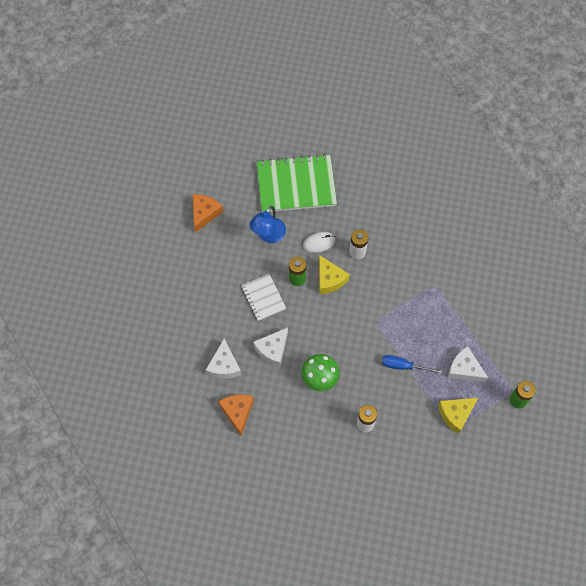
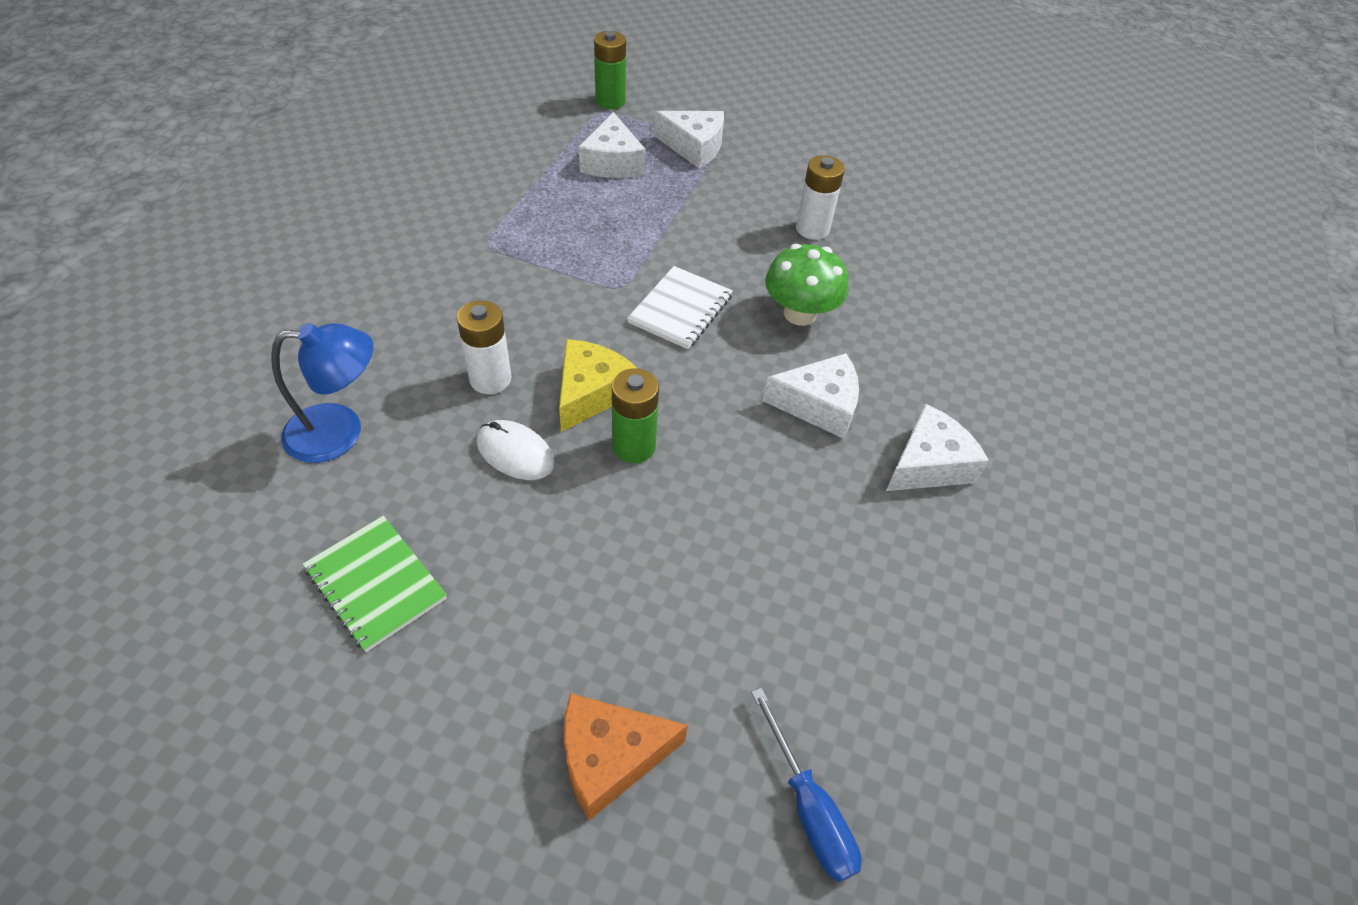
camera: 130 degrees left, 15 degrees down
(237, 412) = (981, 393): orange cheese -> none
(263, 298) = (728, 481): white notebook -> white notebook (680, 309)
(268, 235) = (567, 561): blue lamp -> blue lamp (340, 432)
(296, 185) = (376, 583): green notebook -> green notebook, size x0.53
(403, 366) = (673, 225): blue screwdriver -> blue screwdriver (809, 808)
(456, 414) = (694, 147): yellow cheese -> white cheese

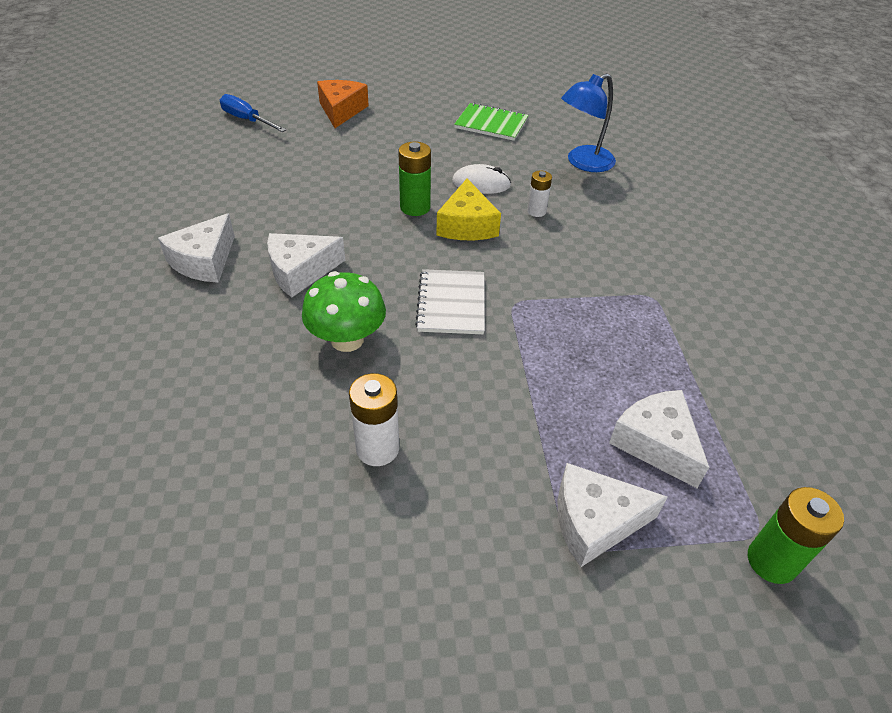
camera: 155 degrees right, 5 degrees down
(490, 379) = (536, 211): white battery -> white battery, size x0.64
(610, 757) = (341, 111): orange cheese -> orange cheese turned 45 degrees counterclockwise

